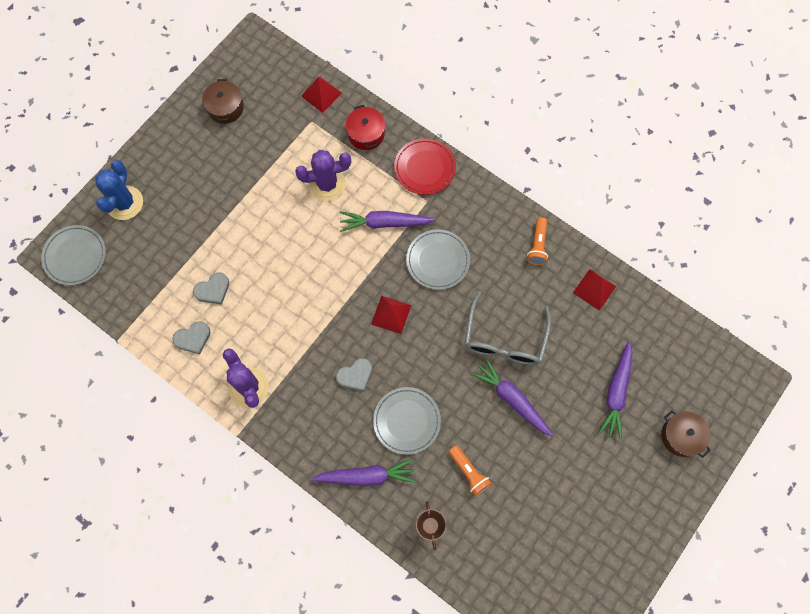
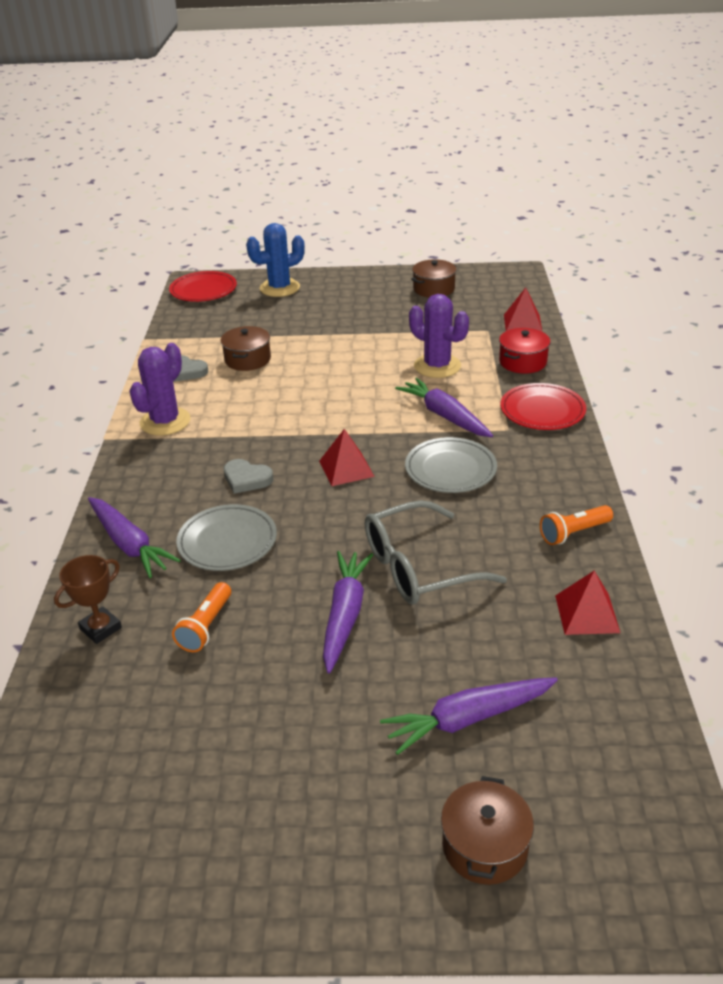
camera: 55 degrees right, 35 degrees down
(75, 256) = (203, 290): grey plate -> red plate
(213, 290) = (247, 359): grey heart -> brown pot

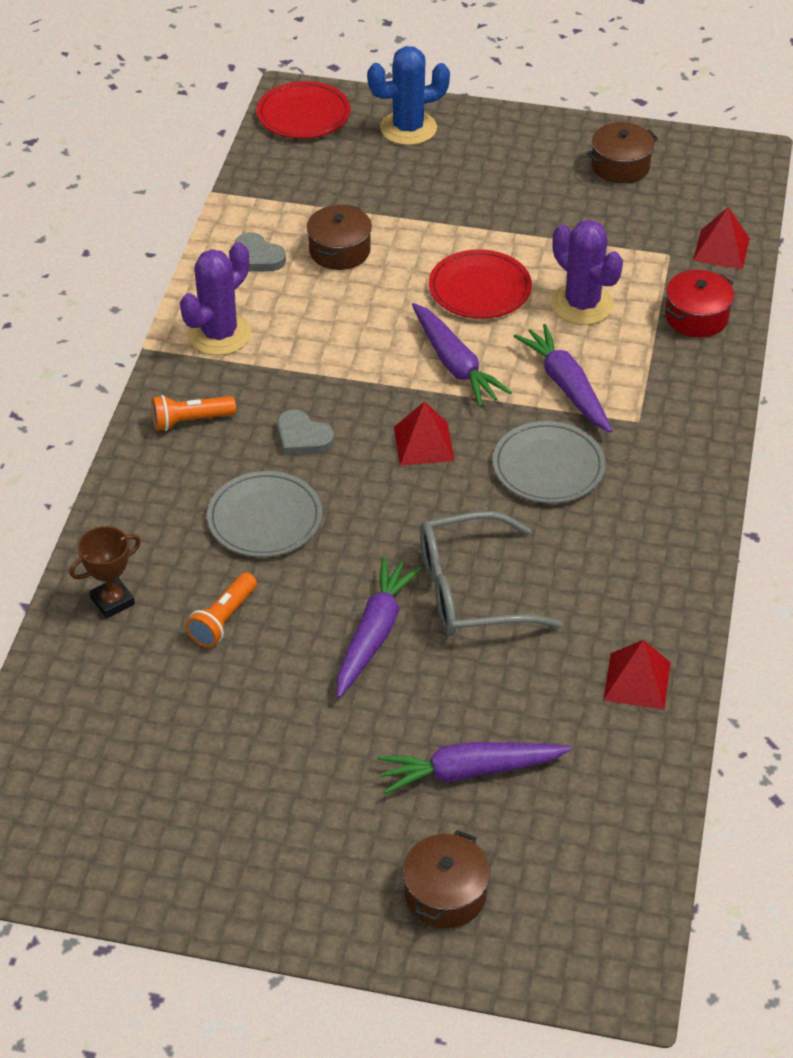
camera: 10 degrees right, 10 degrees up
(129, 544) = (155, 502): purple carrot -> purple carrot (455, 364)
(542, 410) = (692, 400): red plate -> red plate (479, 289)
(574, 533) = (662, 580): orange flashlight -> orange flashlight (190, 421)

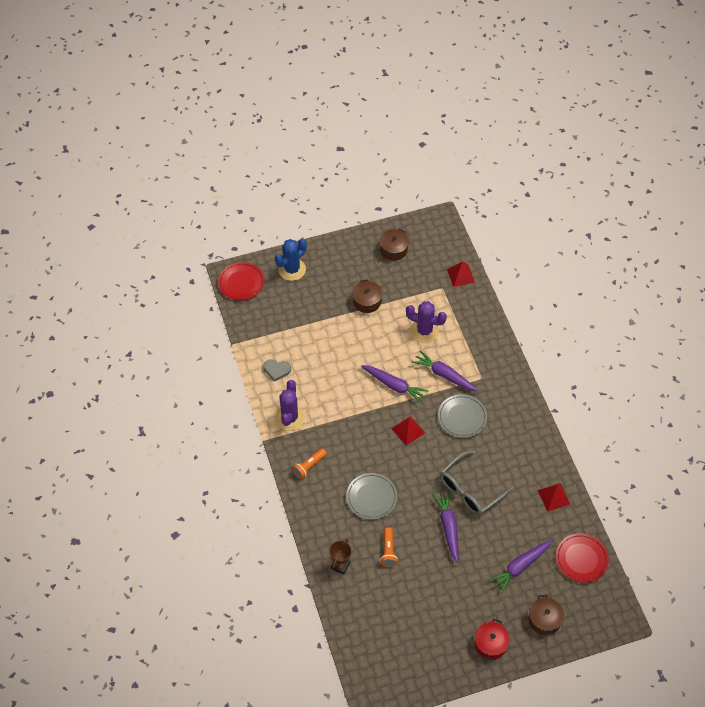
camera: 30 degrees left, 10 degrees up
(302, 437) = (359, 451): grey heart -> none
(339, 251) = (308, 350): brown pot -> brown pot (367, 301)
(479, 289) = (379, 342): red plate -> red plate (581, 559)
(696, 317) = (472, 315): red pot -> red pot (490, 644)

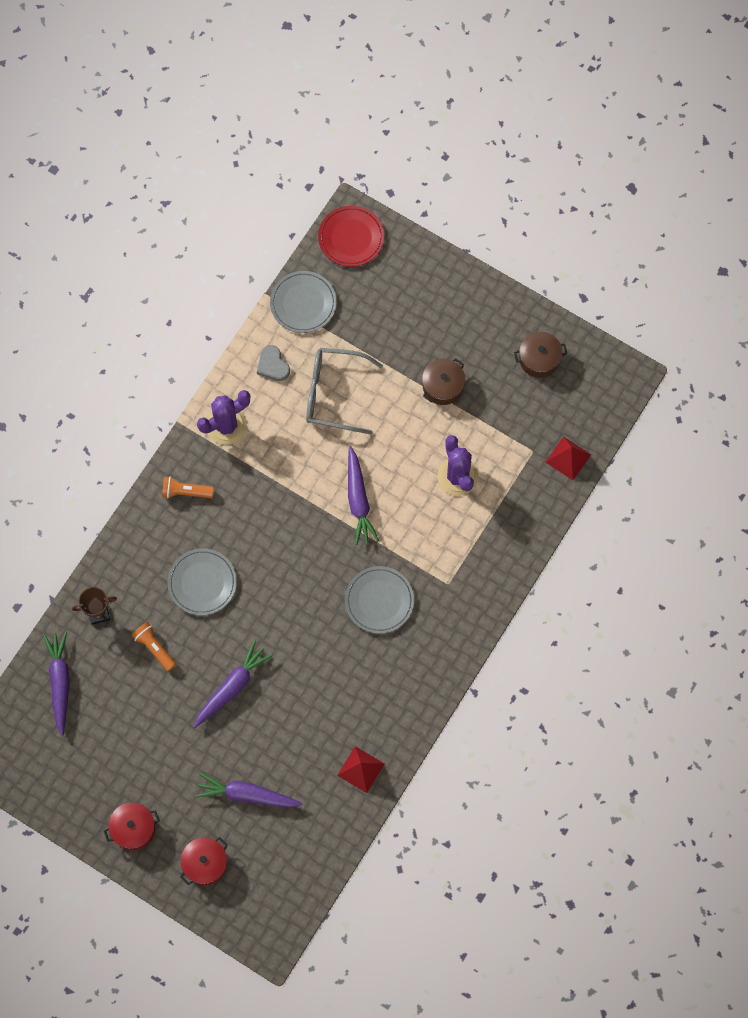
camera: 50 degrees right, 15 degrees up
(255, 331) = (303, 303): none -> grey plate
(292, 269) = (415, 275): blue cactus -> none
(388, 551) = (154, 648): orange flashlight -> orange flashlight turned 90 degrees clockwise
(408, 430) = (314, 557): red pyramid -> none
(444, 375) = (417, 541): purple carrot -> purple carrot (60, 682)
(470, 489) = (296, 676): grey glasses -> grey glasses (333, 394)
(544, 620) = (205, 863): brown pot -> red pot
(581, 559) = (308, 851): red plate -> none

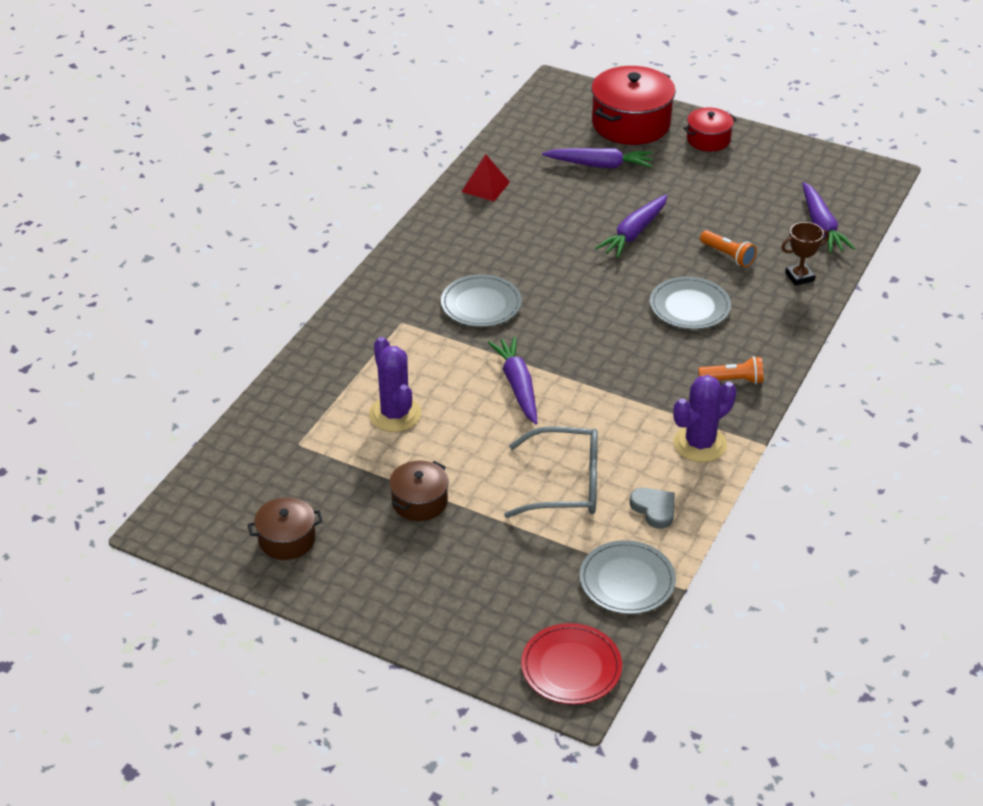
camera: 175 degrees right, 30 degrees down
(205, 863) = (631, 123): red pot -> red pot, size x1.82
(568, 458) = (252, 440): red pyramid -> none

